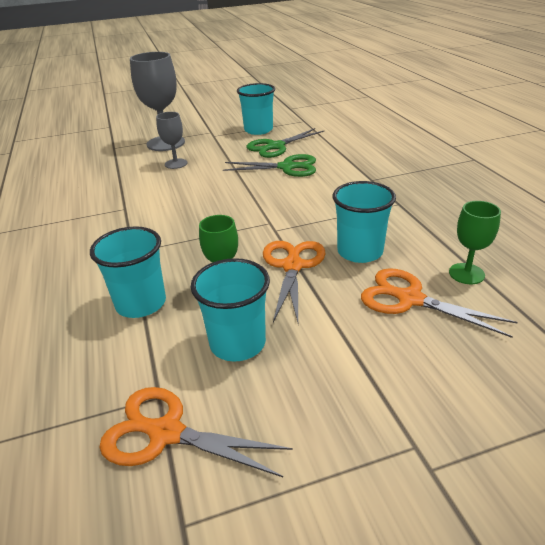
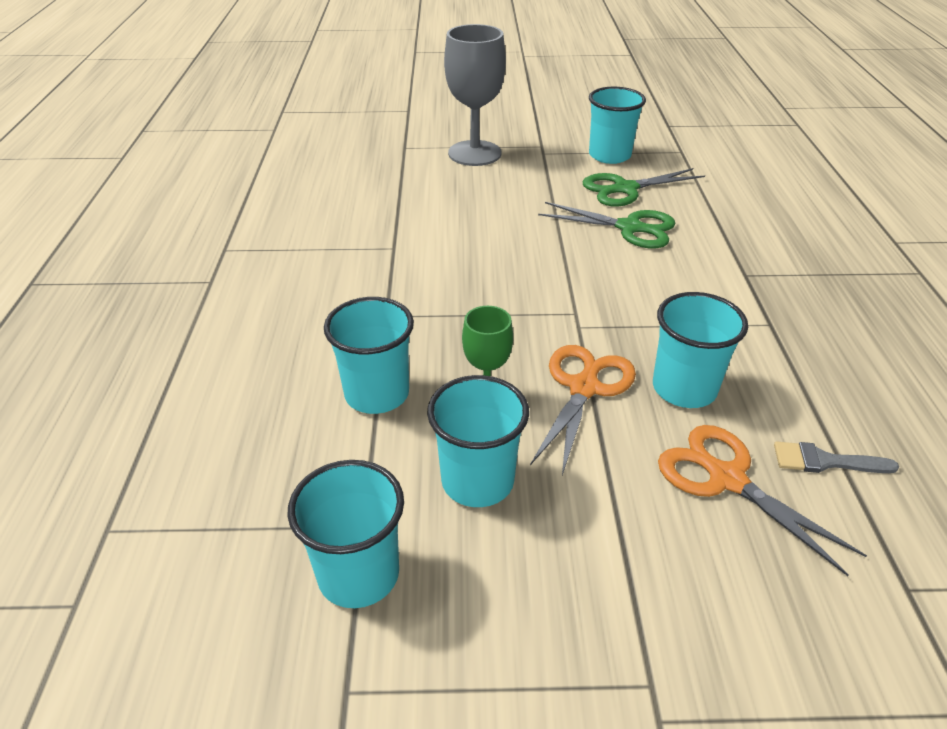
camera: 15 degrees right, 5 degrees up
(165, 433) = (358, 574): orange scissors -> turquoise cup
(176, 164) = (479, 190): grey goblet -> none
(466, 274) = (825, 461): green goblet -> grey brush

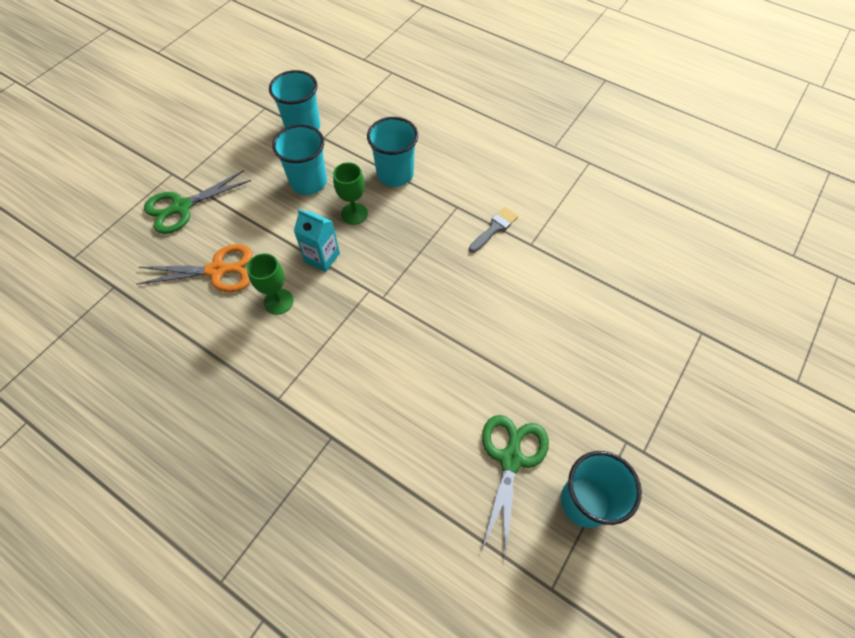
camera: 125 degrees right, 20 degrees up
(474, 153) = (657, 381): grey goblet -> none
(584, 387) = (322, 257): orange scissors -> turquoise carton
(630, 228) = (448, 409): green scissors -> green scissors (181, 207)
(684, 388) = (278, 301): turquoise cup -> green goblet
(825, 461) = (181, 320): grey brush -> grey brush (494, 228)

